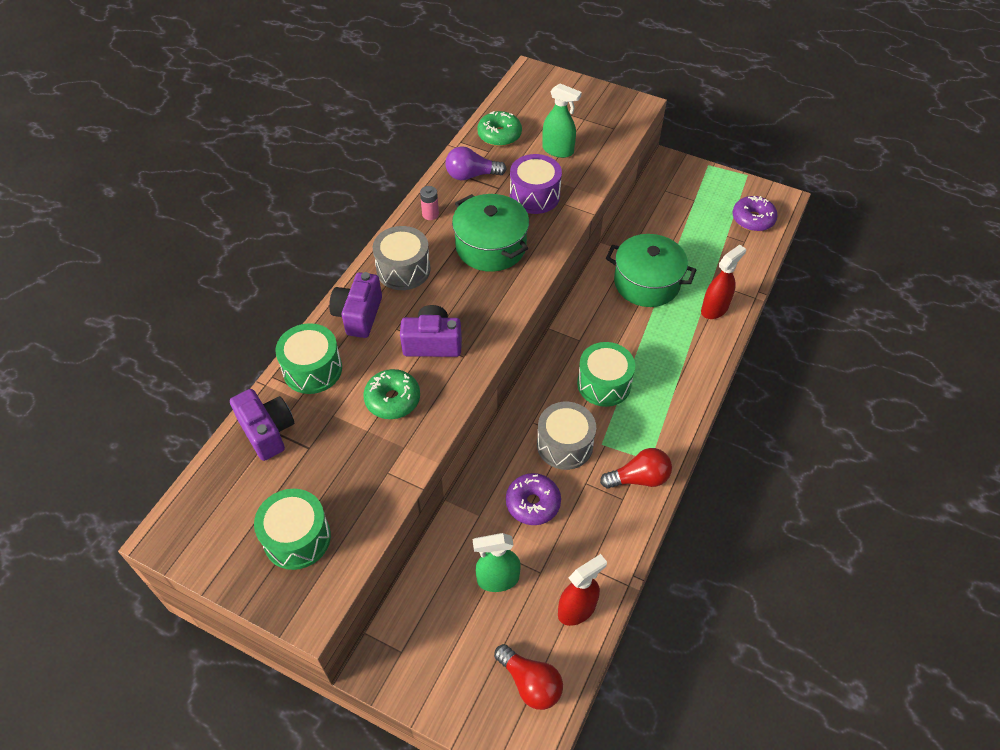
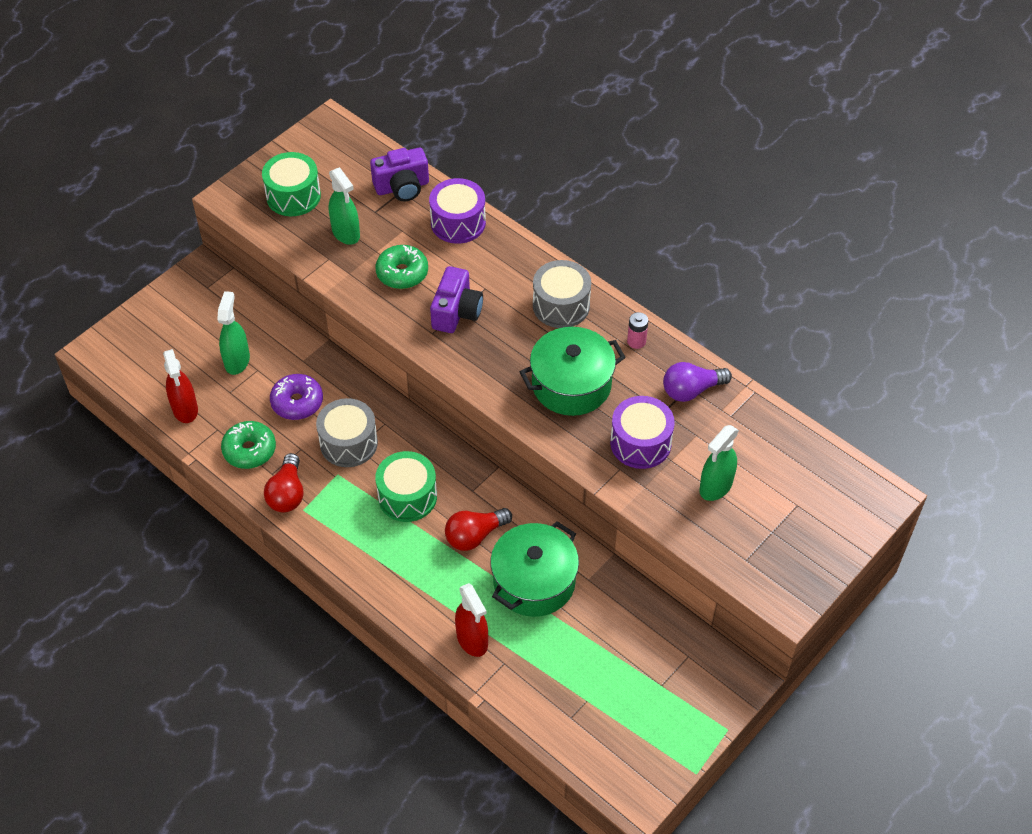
camera: 105 degrees right, 0 degrees up
(312, 369) = (458, 222): green drum -> purple drum
(346, 466) = (346, 233): none -> green spray bottle
(358, 315) = (511, 262): purple camera -> none
(471, 175) = (691, 390): purple light bulb -> purple light bulb turned 120 degrees counterclockwise
(499, 135) = (758, 433): green donut -> green donut (249, 450)
(530, 683) = (142, 363): red light bulb -> red light bulb (474, 536)
(753, 219) = (607, 744): purple donut -> none

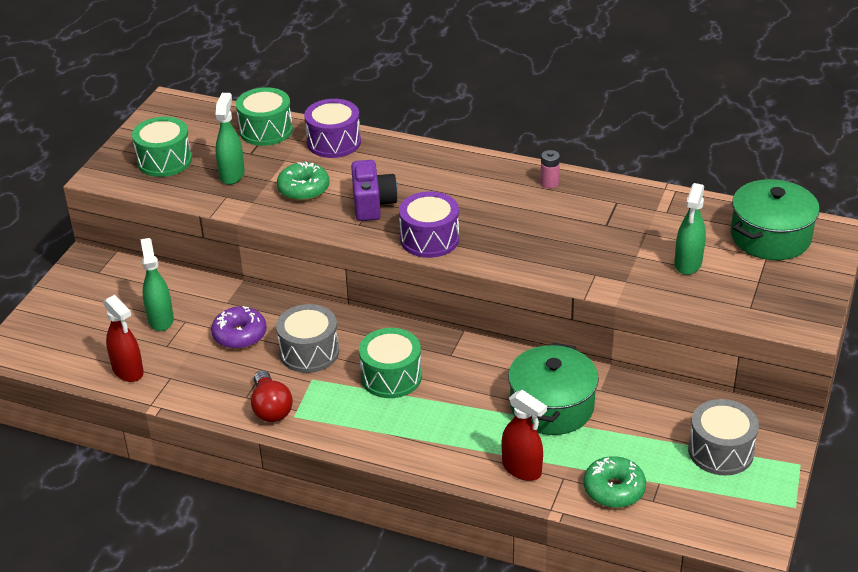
camera: 20 degrees left, 15 degrees down
(249, 450) = (213, 385): green donut -> green donut (614, 489)
(346, 233) = (232, 174): green spray bottle -> green spray bottle turned 120 degrees counterclockwise
(402, 187) = (266, 130): purple camera -> green drum
(474, 536) = (474, 388): red light bulb -> none
(561, 305) = (465, 175): grey drum -> grey drum (720, 451)
(571, 384) = (511, 227): green pot -> green pot (770, 237)
(640, 443) = (601, 251): purple drum -> purple drum (429, 239)
(691, 390) = (620, 203): purple light bulb -> none

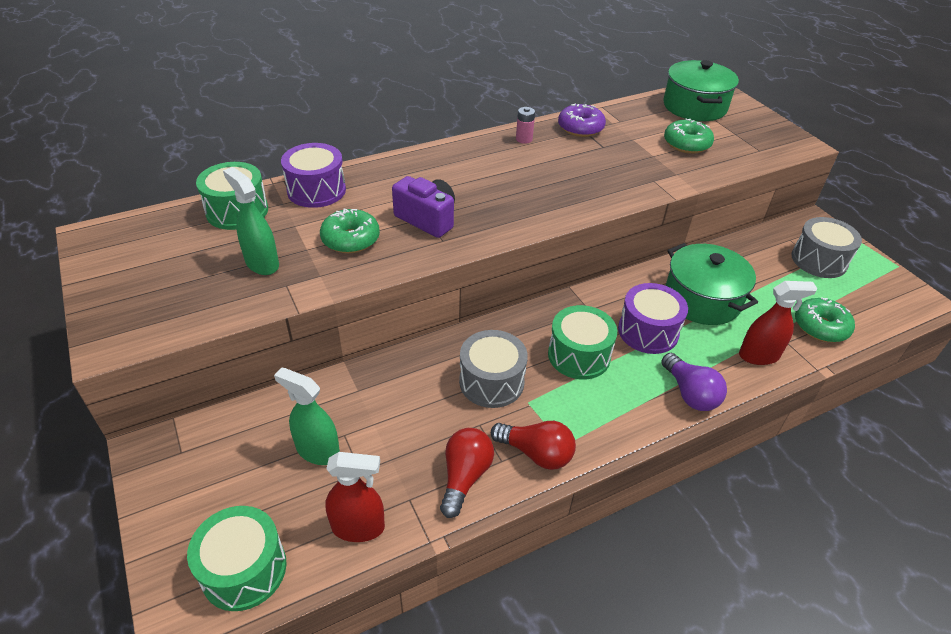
camera: 50 degrees left, 5 degrees up
(164, 161) = (168, 289): green drum -> green drum (244, 569)
(214, 389) = (464, 476): none -> red light bulb
(240, 335) = (413, 410): purple donut -> purple donut (580, 128)
(425, 451) = (690, 393): none -> purple light bulb
(429, 239) = (513, 220): purple drum -> purple drum (648, 331)
(688, 264) = (686, 144): green spray bottle -> green donut

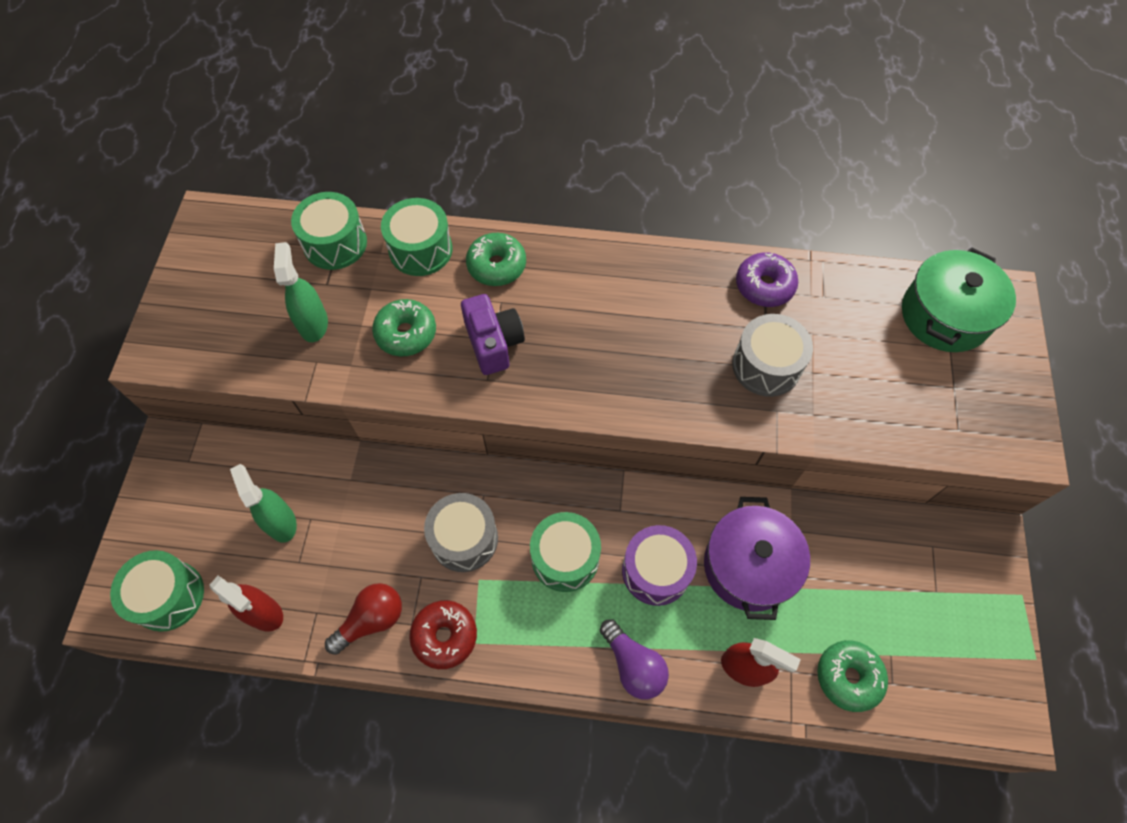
camera: 35 degrees right, 20 degrees up
(316, 190) = (420, 249): purple drum -> green drum
(524, 139) = (683, 273): pink battery -> none
(536, 453) = (444, 636): red light bulb -> red donut
(686, 144) = (871, 374): green donut -> green donut (496, 266)
(690, 393) = (633, 665): purple light bulb -> purple light bulb turned 45 degrees counterclockwise
(702, 299) = (749, 566): green pot -> purple pot
(819, 260) = (939, 594): grey drum -> grey drum (766, 366)

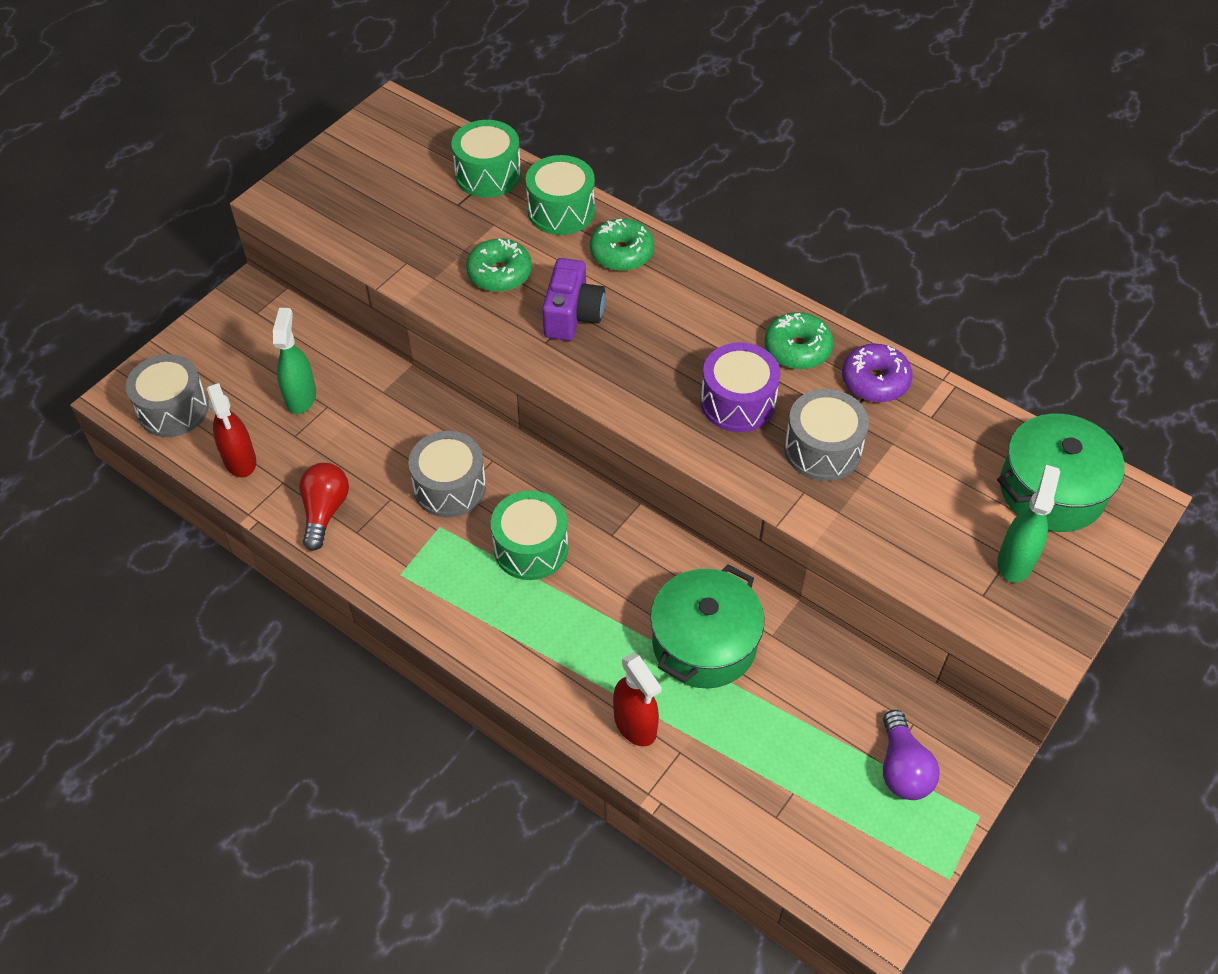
camera: 30 degrees right, 10 degrees down
(168, 596) = (173, 409): green drum -> grey drum
(313, 324) = (425, 231): green spray bottle -> green spray bottle (1015, 561)
(371, 620) = (325, 511): red light bulb -> red light bulb turned 75 degrees counterclockwise
(444, 636) = (378, 556): red donut -> none
(633, 665) = (531, 667): purple light bulb -> purple light bulb (902, 768)
(656, 571) = (609, 601): purple drum -> purple drum (738, 402)
(749, 566) = (704, 643): purple pot -> green pot
(848, 677) = (734, 787): green donut -> green donut (797, 349)

